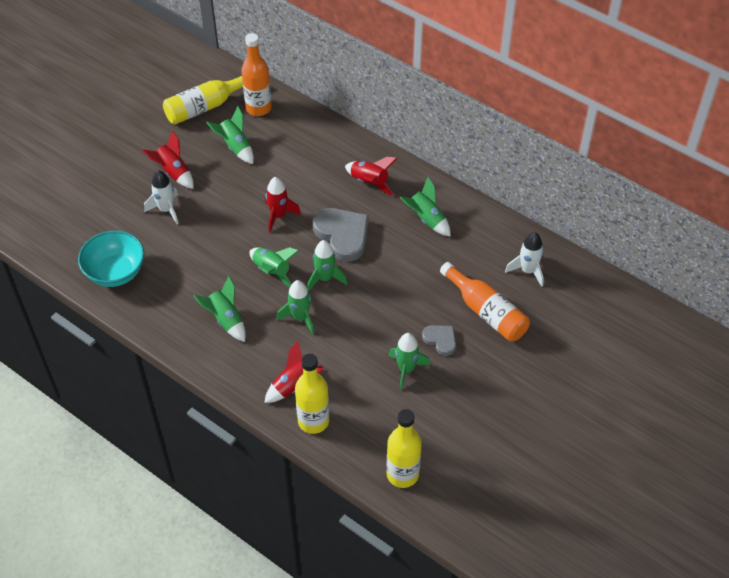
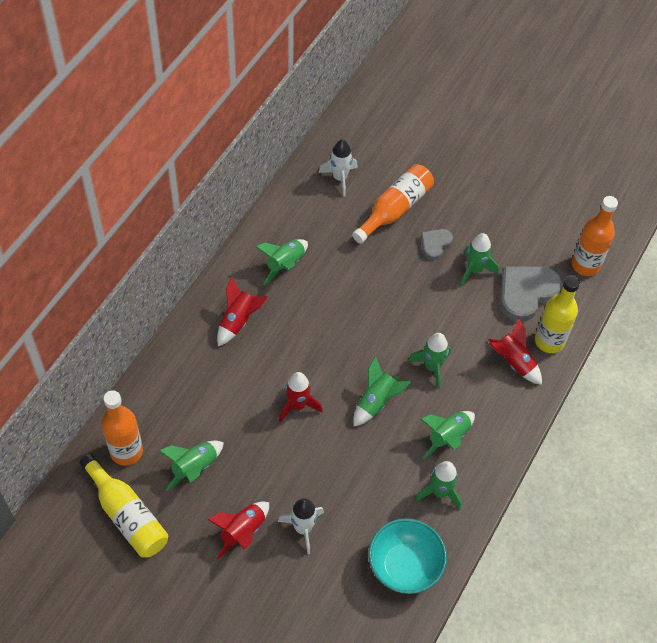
camera: 100 degrees left, 5 degrees up
(325, 278) = (377, 350): green rocket -> green rocket (439, 492)
(342, 235) = (317, 339): grey heart -> grey heart (526, 293)
(402, 474) = (585, 265): yellow bottle -> orange bottle

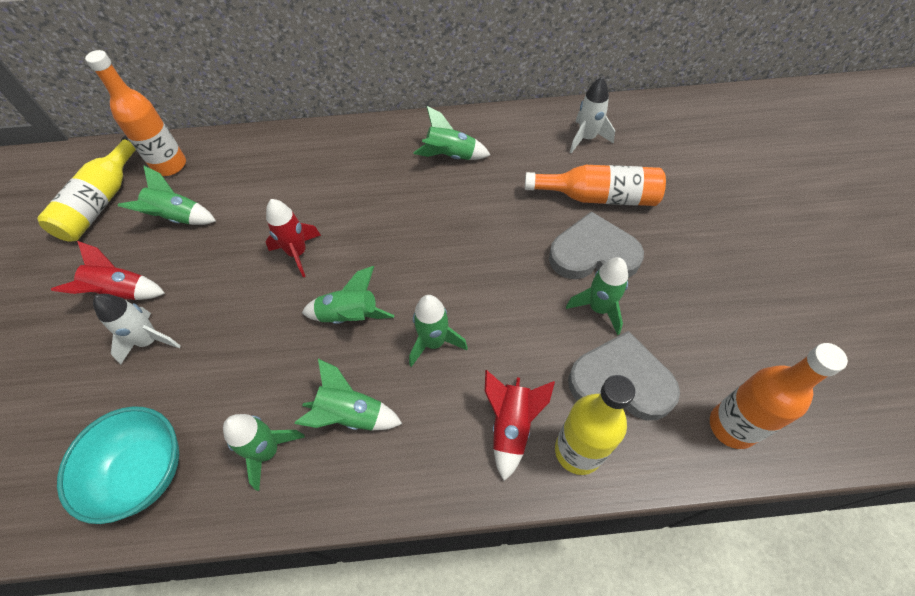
camera: 60 degrees right, 0 degrees up
(238, 321) = (360, 160): red rocket -> none
(435, 244) = (593, 253): grey heart -> grey heart, size x1.83

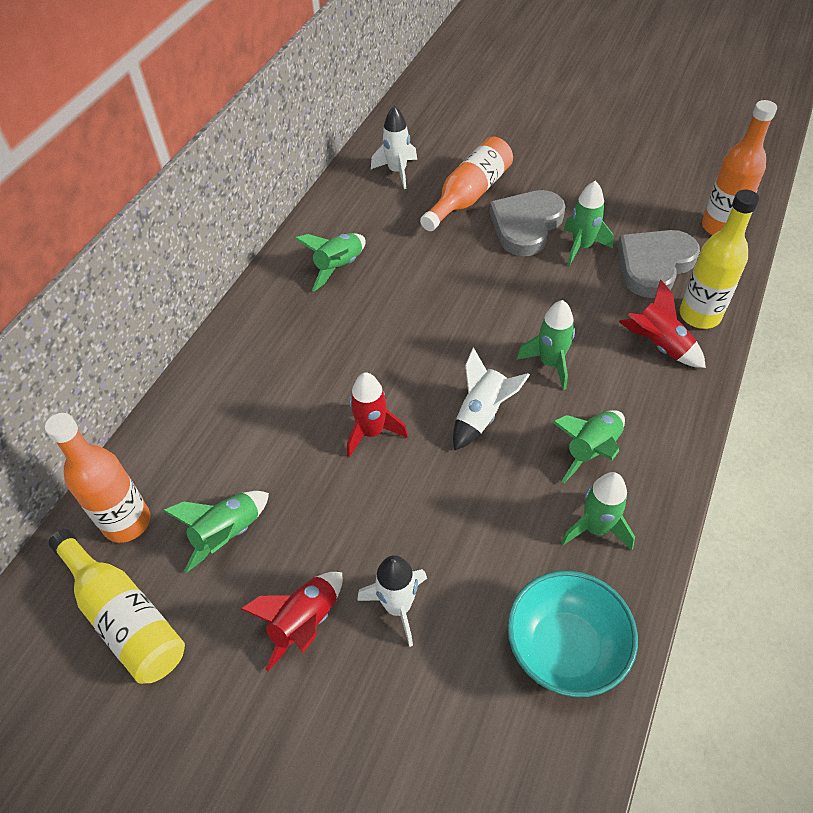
camera: 60 degrees left, 5 degrees down
(350, 316) = (482, 415): green rocket -> white rocket

